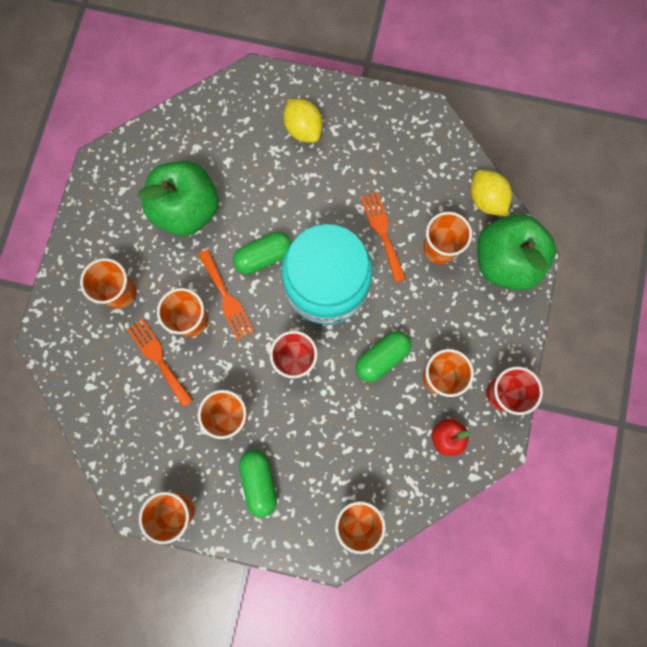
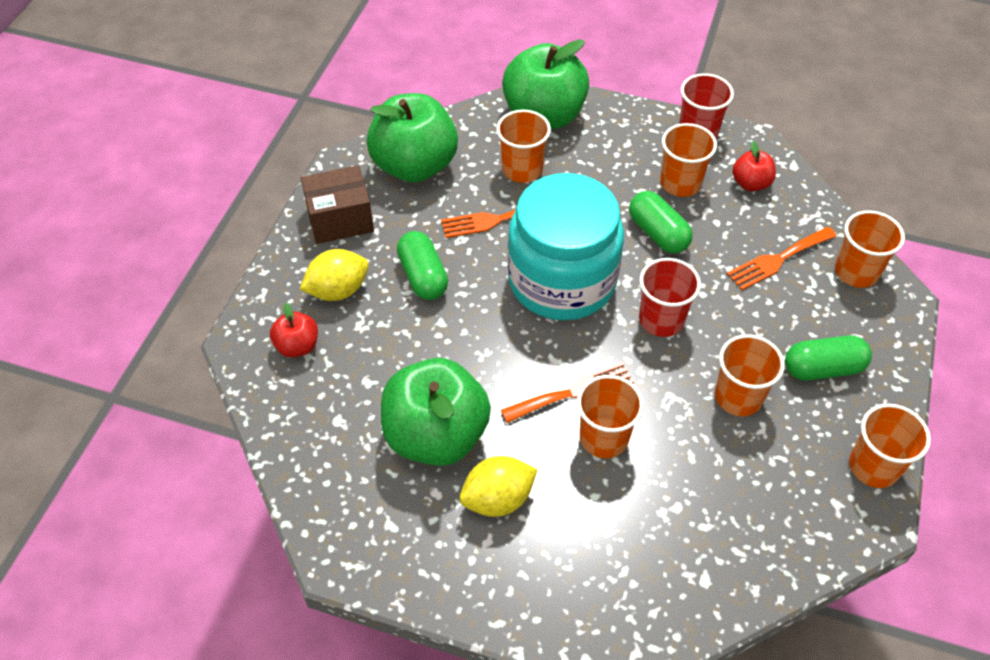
camera: 85 degrees left, 25 degrees down
(120, 292) = (557, 532): orange cup -> none
(158, 359) = (661, 482): orange fork -> orange fork (778, 259)
(253, 112) = (297, 346): none -> red apple
(263, 257) = (517, 346): green capsule -> green capsule (423, 276)
(370, 120) = (340, 219): none -> brown box
(433, 165) = (414, 166): none -> green apple
(485, 200) = (466, 124): yellow lemon -> yellow lemon (498, 499)

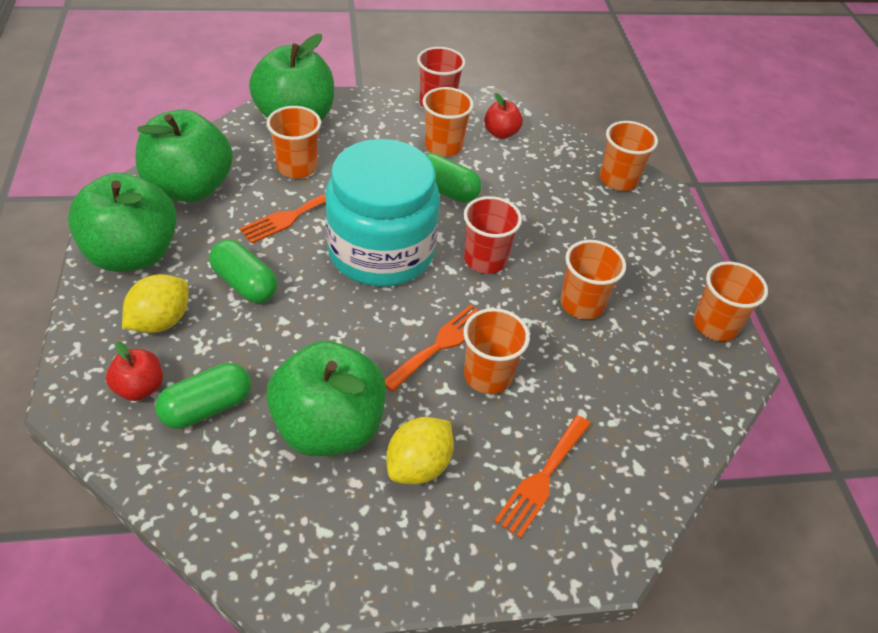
camera: 30 degrees left, 5 degrees down
(340, 219) = (133, 254): brown box -> green apple
(778, 259) = (554, 186): orange fork -> orange fork (542, 478)
(823, 368) = (634, 260): green capsule -> green capsule (207, 407)

